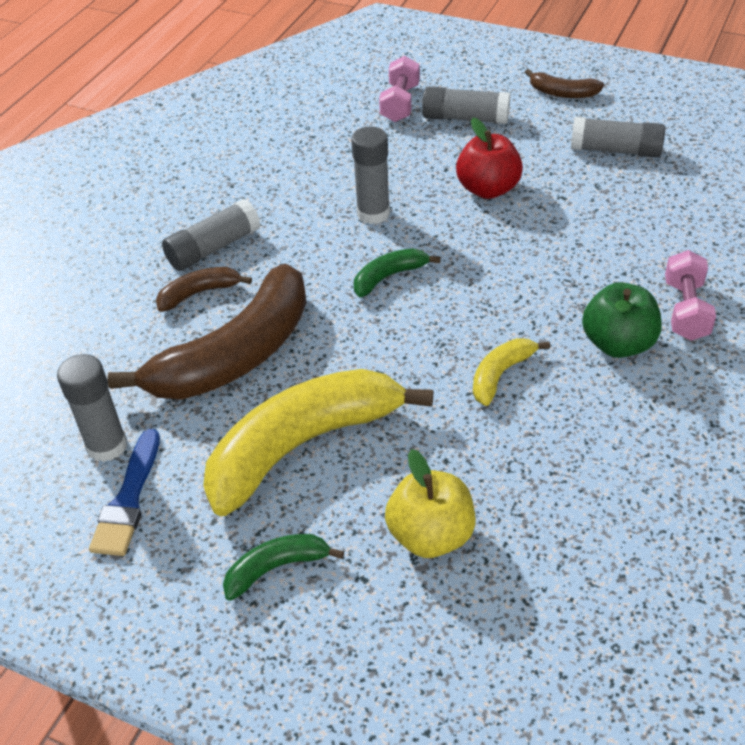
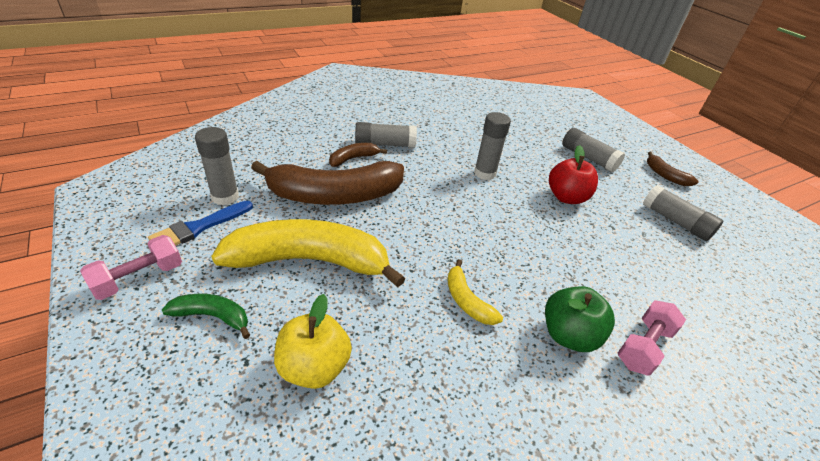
camera: 30 degrees right, 5 degrees down
(199, 293) = (353, 159): brown banana -> brown banana turned 45 degrees counterclockwise
(389, 277) = (458, 207): green banana -> none
(400, 103) = (556, 134): pink dumbbell -> pink dumbbell (139, 278)
(501, 375) = (467, 300): yellow banana -> yellow banana turned 105 degrees counterclockwise

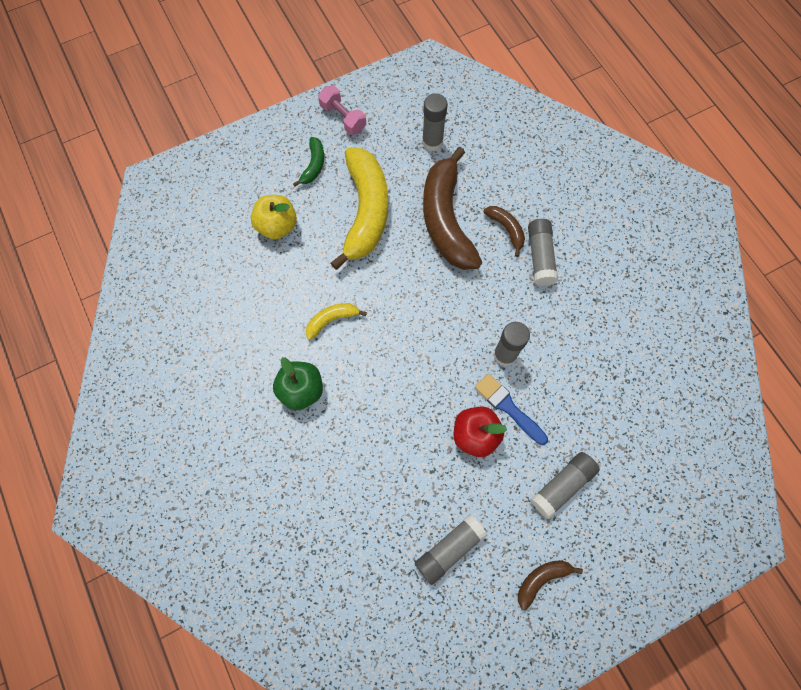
camera: 95 degrees right, 30 degrees up
(199, 227) = (394, 135): blue brush -> blue brush (508, 407)
(643, 346) = (291, 446): pink dumbbell -> none

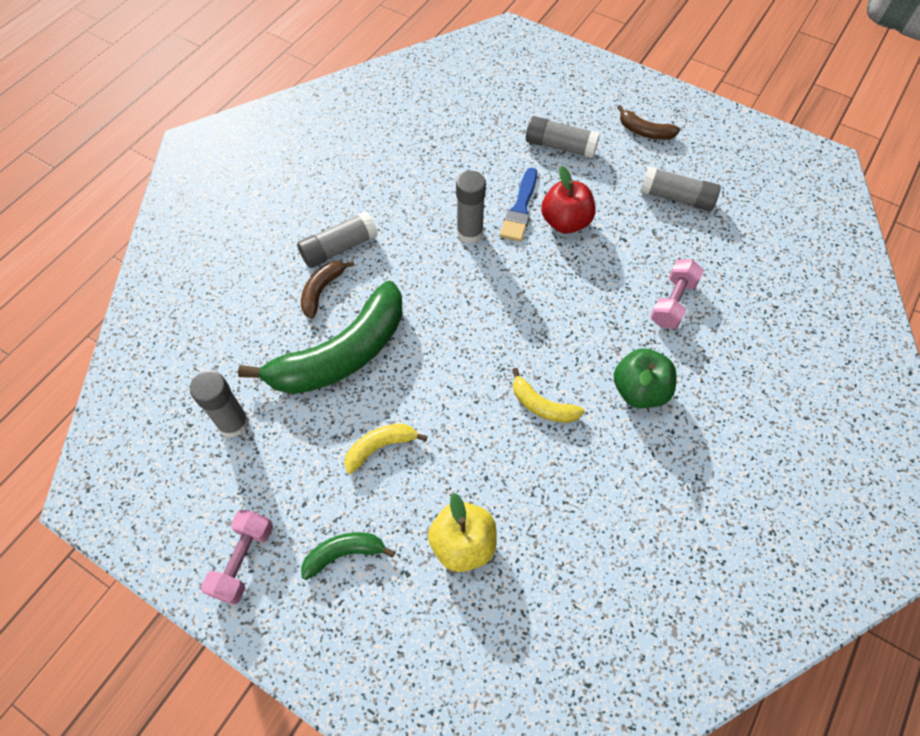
camera: 120 degrees left, 10 degrees down
(353, 466) = (672, 302): none -> pink dumbbell
(365, 212) = (380, 447): yellow banana -> yellow banana, size x0.45
(446, 219) = (342, 354): brown banana -> green banana

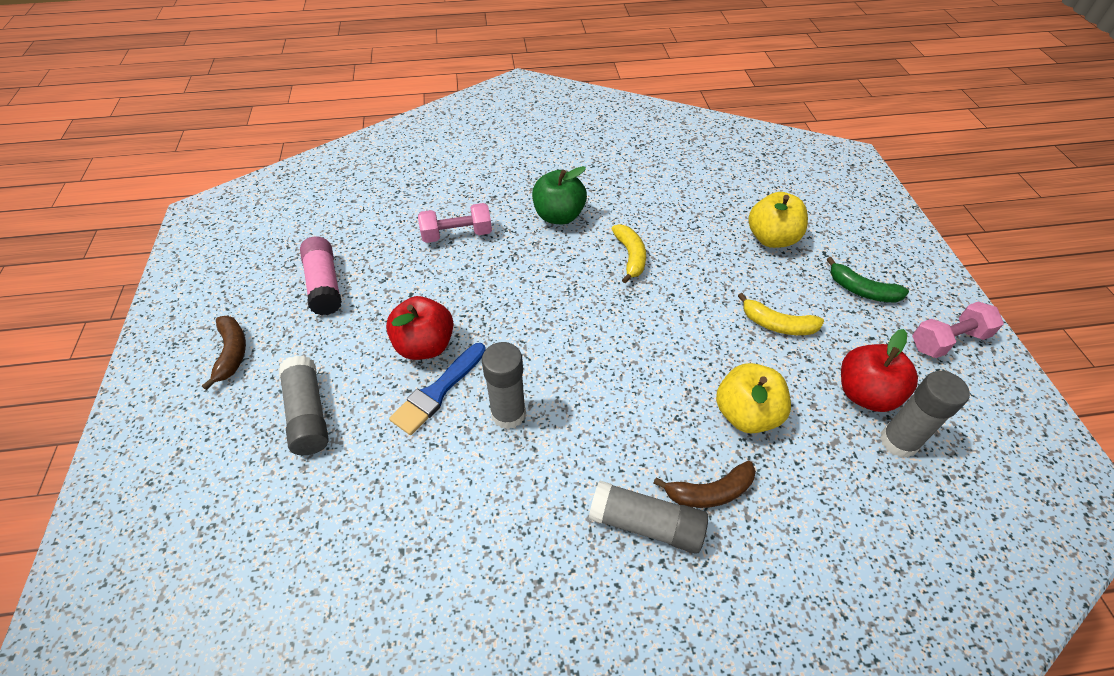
camera: 130 degrees left, 10 degrees down
(277, 442) = (865, 393): none -> red apple
(342, 354) = (746, 414): green banana -> yellow apple
(520, 209) = (438, 391): blue brush -> blue brush turned 150 degrees clockwise
(676, 198) = (324, 285): grey glue stick -> pink glue stick

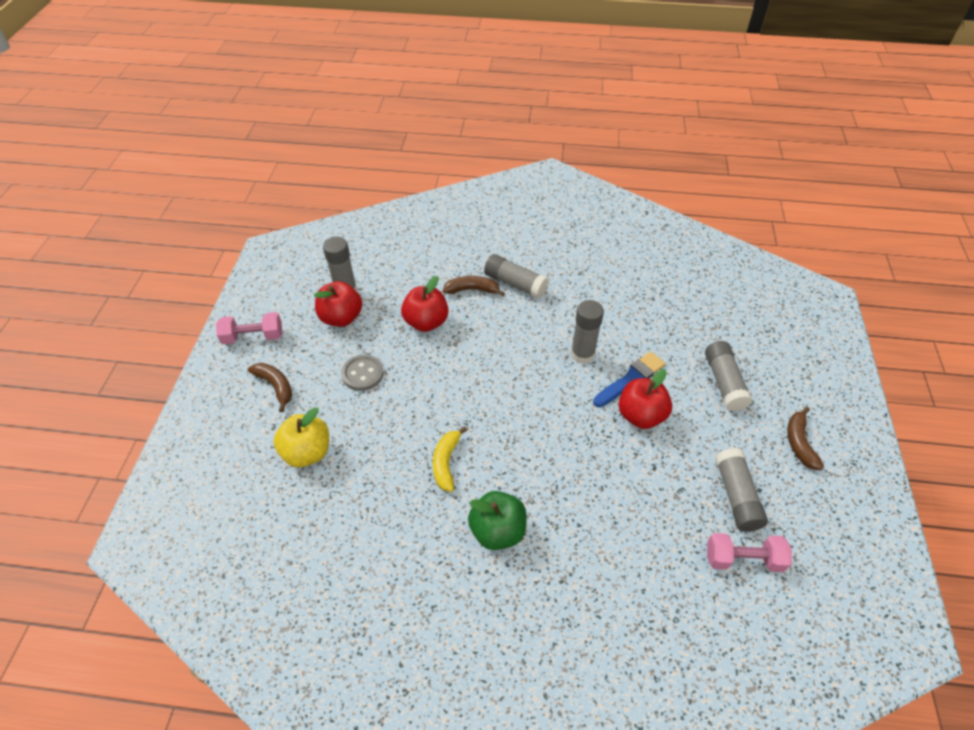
camera: 165 degrees left, 0 degrees up
(324, 285) = (736, 496): pink glue stick -> grey glue stick
(457, 234) = (608, 530): pink dumbbell -> pink dumbbell (743, 559)
(746, 414) = (426, 322): yellow apple -> red apple
(777, 324) = (362, 374): yellow banana -> grey button
(862, 290) = (275, 386): green banana -> brown banana

